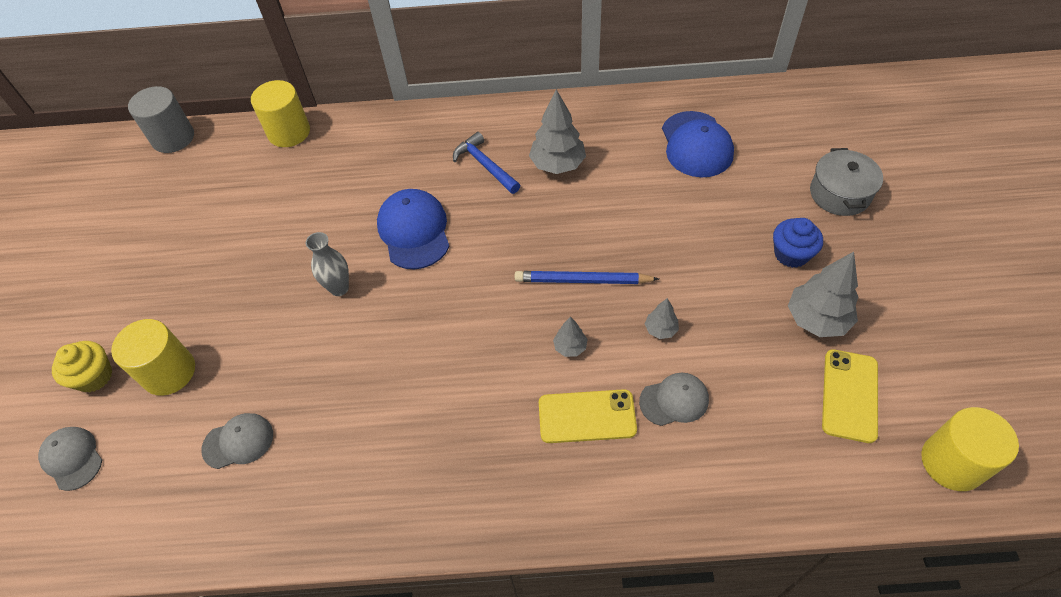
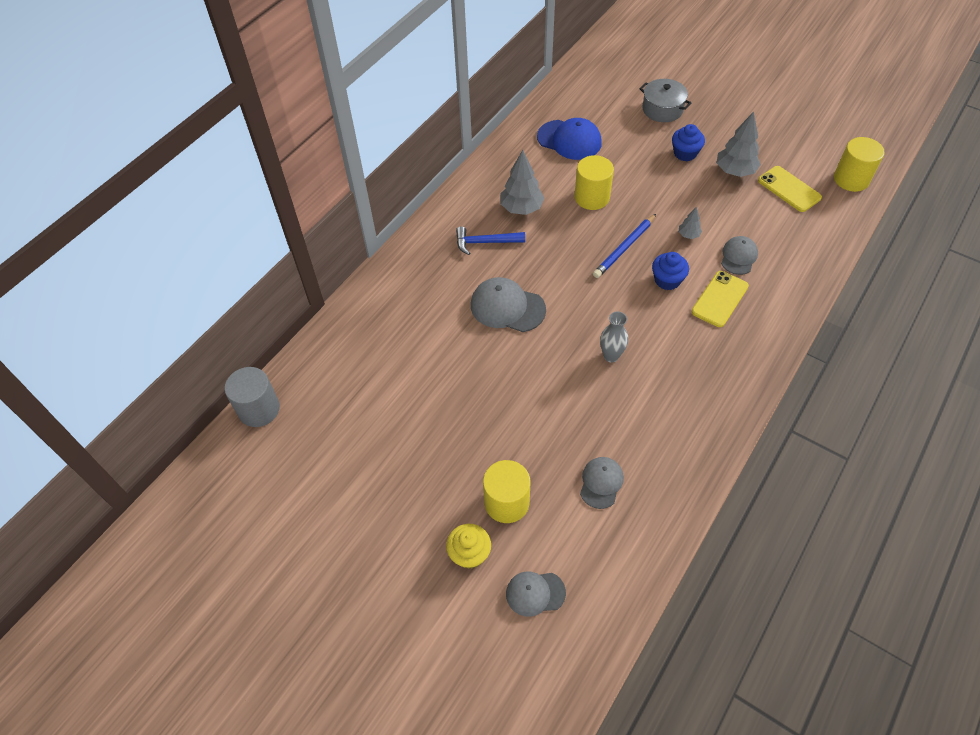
camera: 55 degrees left, 0 degrees up
(289, 132) = (336, 332): yellow cylinder -> yellow cylinder (592, 197)
(339, 288) = (520, 371): grey vase -> grey vase (611, 356)
(414, 231) = (507, 307): blue cap -> grey cap
(570, 347) = (667, 280): grey tree -> blue cupcake

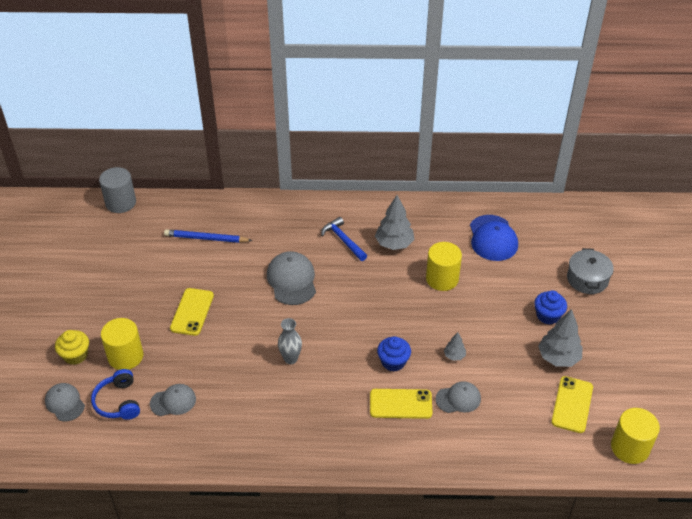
camera: 55 degrees right, 10 degrees down
(487, 412) = (192, 312): none -> yellow phone
(568, 536) = (118, 402): none -> blue headphones
(624, 248) = (405, 321): blue pencil -> blue pencil (206, 238)

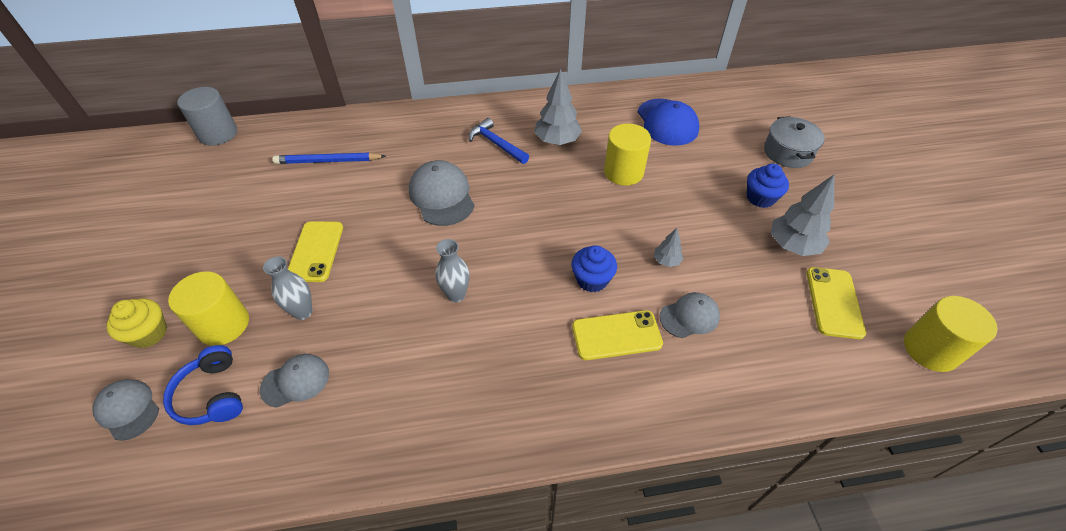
camera: 10 degrees left, 5 degrees up
(180, 355) = (303, 312): none -> grey vase

